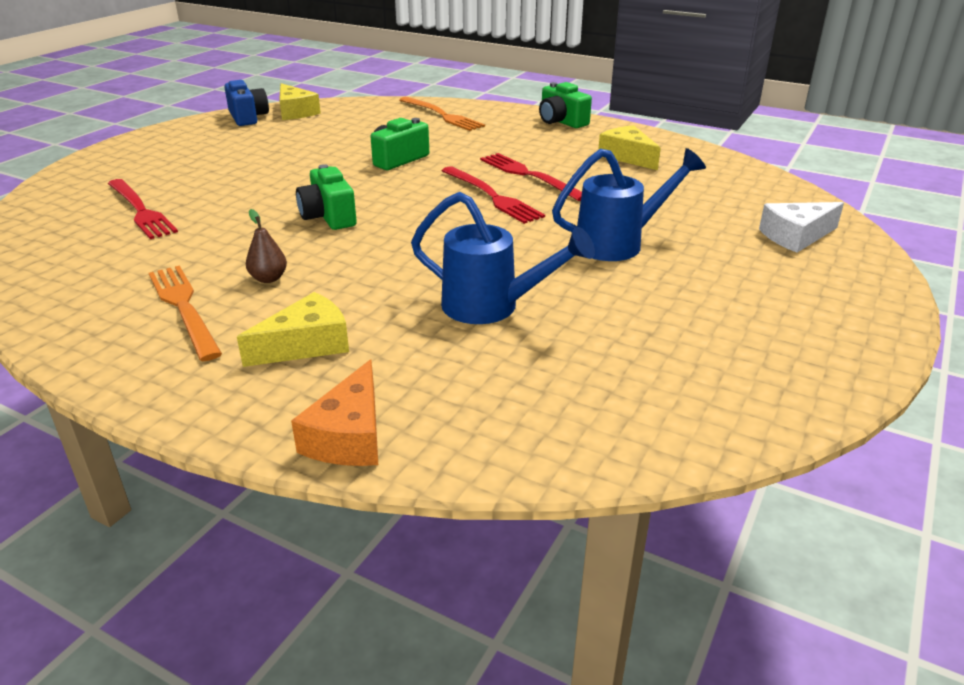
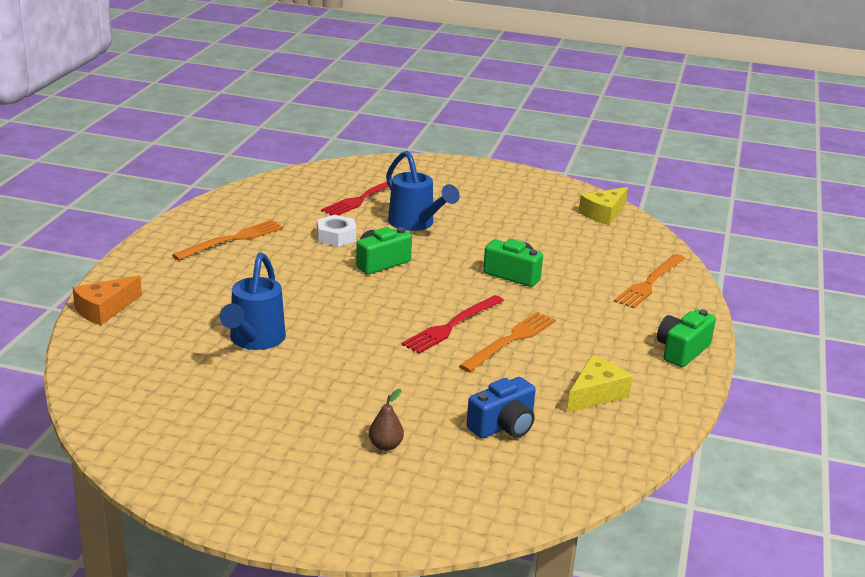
camera: 75 degrees right, 5 degrees down
(237, 236) = (336, 236): none -> white nut
(248, 117) = (574, 197): blue camera -> blue camera (503, 426)
(268, 278) = (276, 258): brown pear -> brown pear (385, 446)
(306, 345) = (195, 283): yellow cheese -> none
(349, 436) = (104, 309): orange cheese -> orange cheese turned 45 degrees counterclockwise
(529, 175) = (510, 340): red fork -> orange fork
(619, 243) = (378, 391): blue watering can -> blue watering can (416, 224)
(796, 236) = (430, 492): white cheese -> none

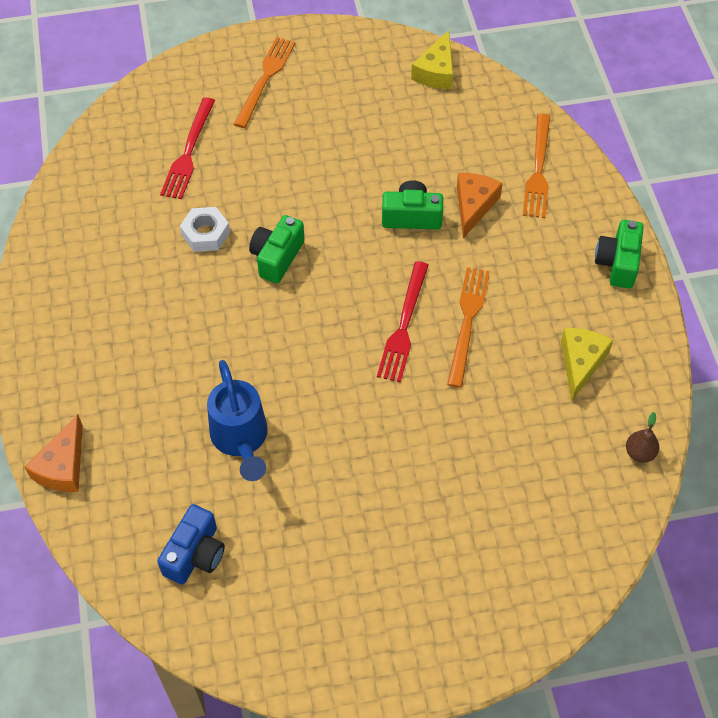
camera: 25 degrees left, 30 degrees up
(232, 240) = (106, 289): orange fork -> orange fork (265, 79)
(385, 446) = (452, 526): brown pear -> brown pear (639, 453)
(416, 224) = (269, 175): blue watering can -> none
(503, 426) = (531, 447): blue camera -> blue camera (195, 554)
(574, 284) = (474, 206): none -> orange cheese

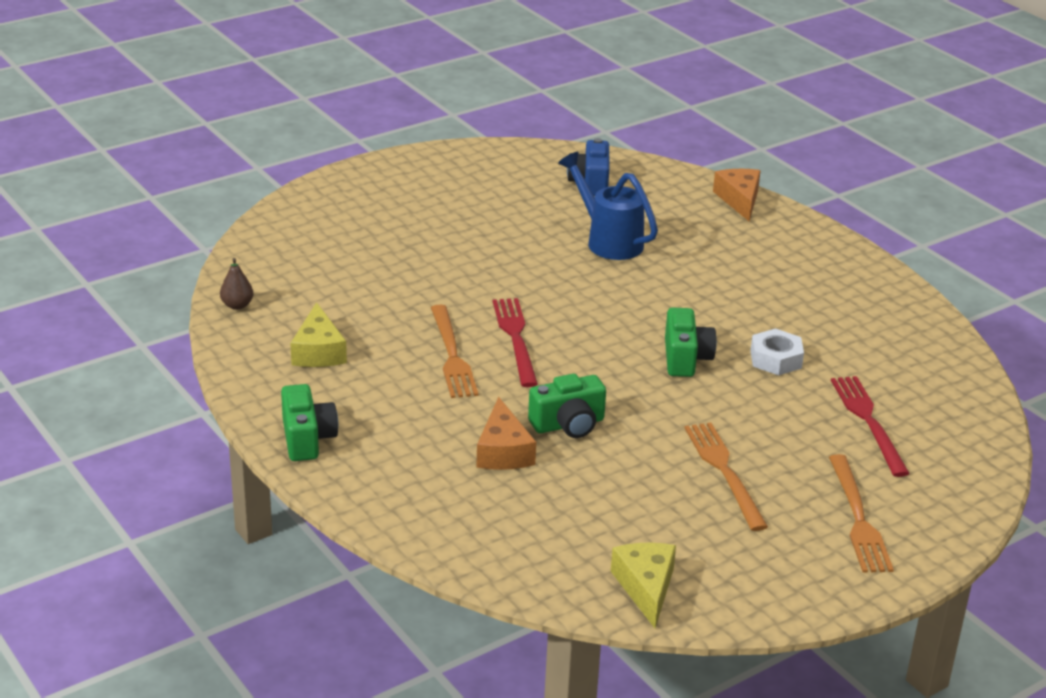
camera: 155 degrees right, 25 degrees down
(538, 170) = (444, 506): orange fork -> orange fork (724, 472)

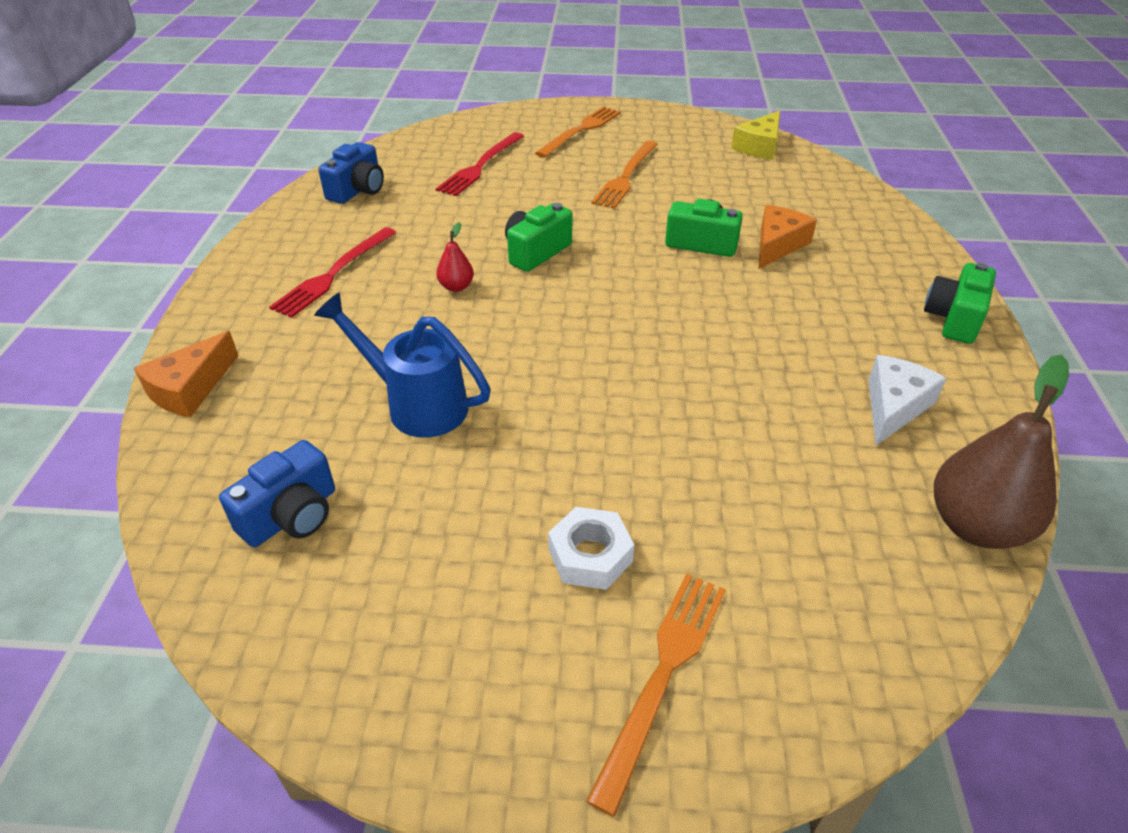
camera: 140 degrees left, 10 degrees up
(237, 305) = (975, 526): brown pear -> brown pear, size x2.12
(318, 351) = (894, 407): yellow cheese -> white cheese
(452, 355) = (746, 341): orange fork -> orange fork (663, 675)
(515, 338) = (664, 331): red fork -> red fork (334, 274)
(608, 240) = (416, 404): blue watering can -> blue watering can turned 120 degrees clockwise
(698, 309) = (456, 287): none -> red pear
(776, 359) = (467, 223): white nut -> white nut (590, 555)
(913, 350) = (358, 190): none -> blue camera

